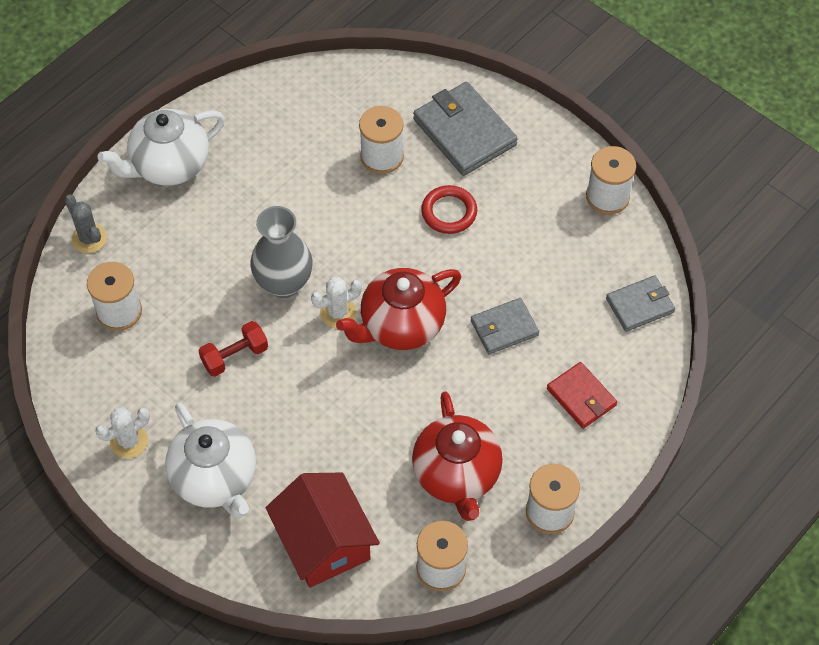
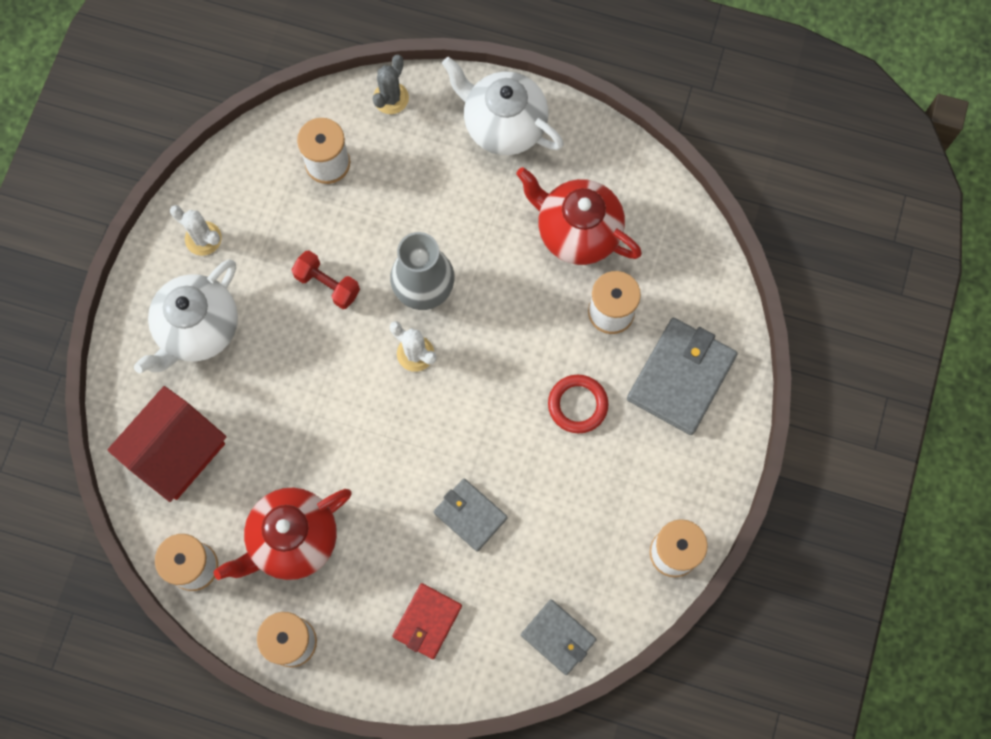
camera: 65 degrees right, 15 degrees up
(401, 326) = (428, 417): red teapot -> red teapot (577, 232)

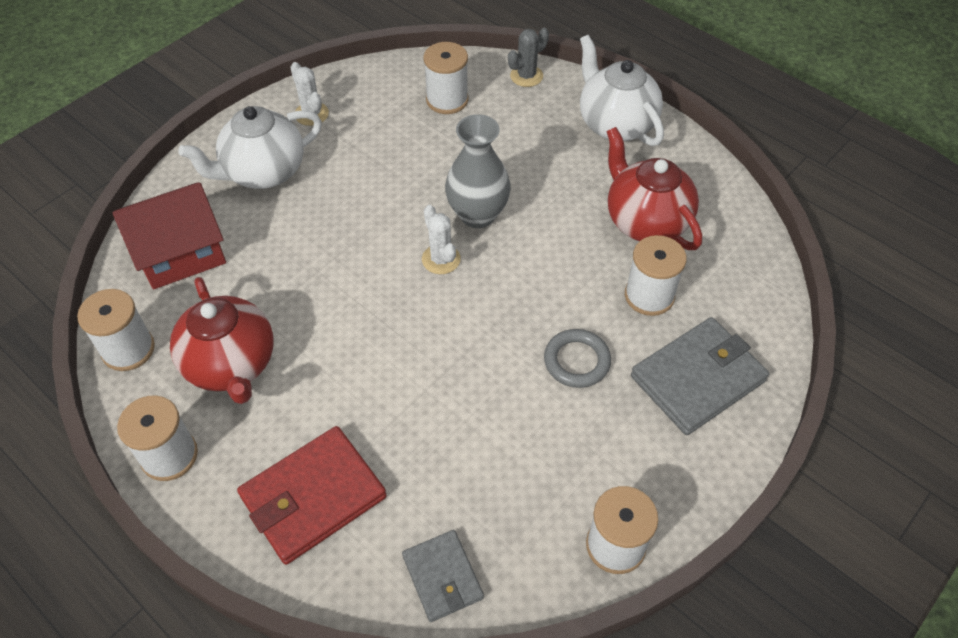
camera: 25 degrees right, 20 degrees down
(293, 540) = (232, 365): red teapot -> red teapot turned 105 degrees counterclockwise
(327, 285) = (394, 180): red dumbbell -> none
(427, 621) = (313, 497): red wallet -> red wallet, size x1.66
(470, 515) = (415, 415): grey wallet -> none
(577, 405) = (576, 361): red ring -> grey ring

